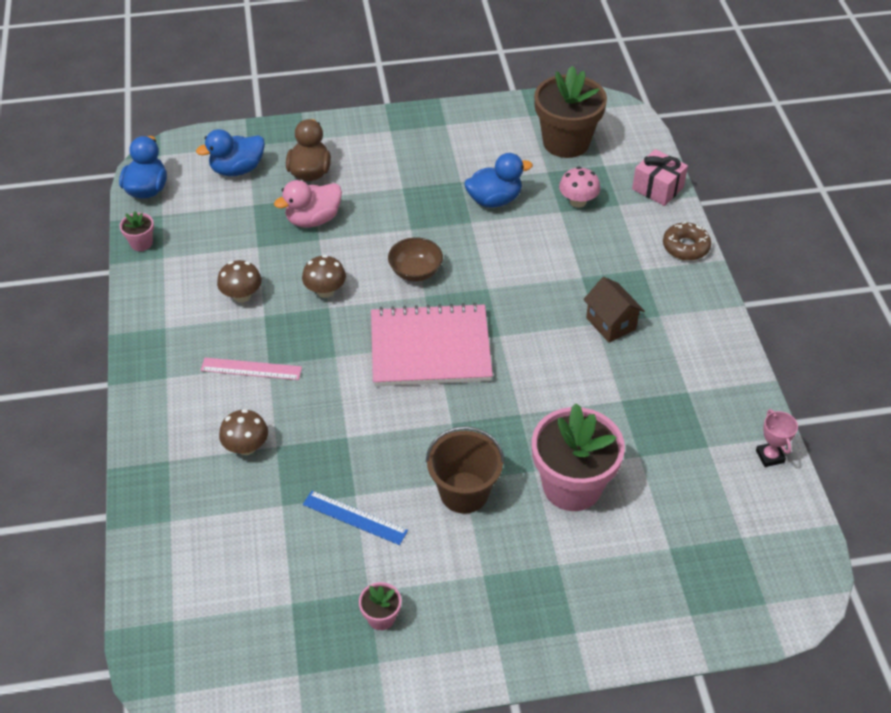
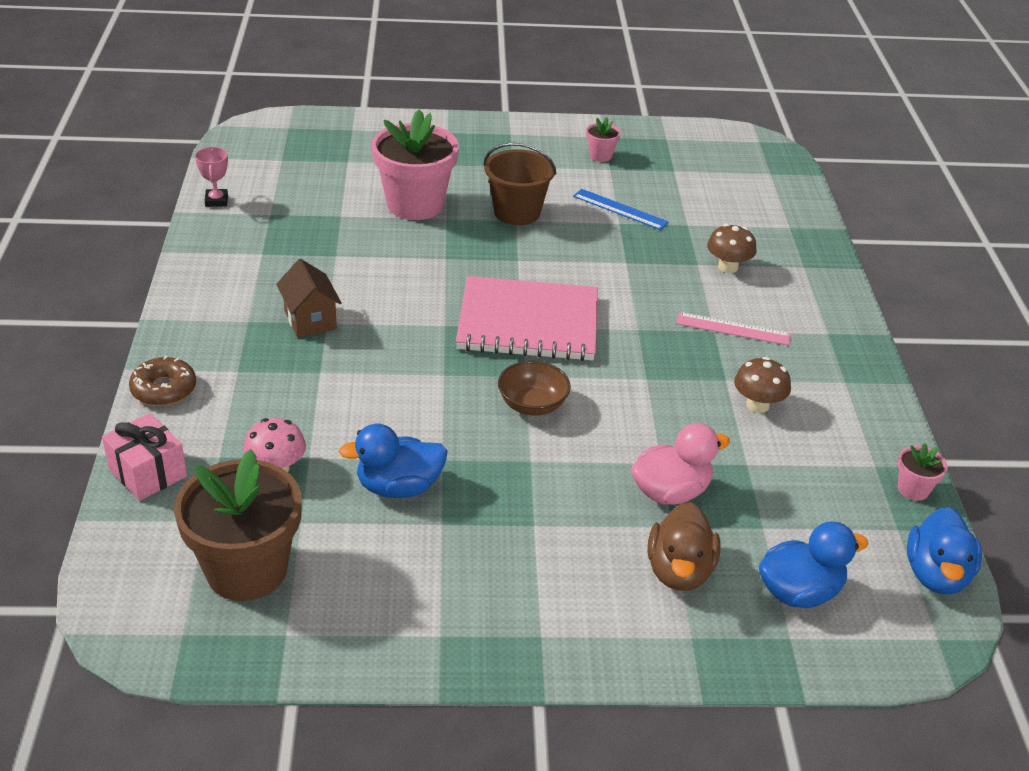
camera: 175 degrees left, 10 degrees down
(325, 291) = (651, 397): brown mushroom -> none

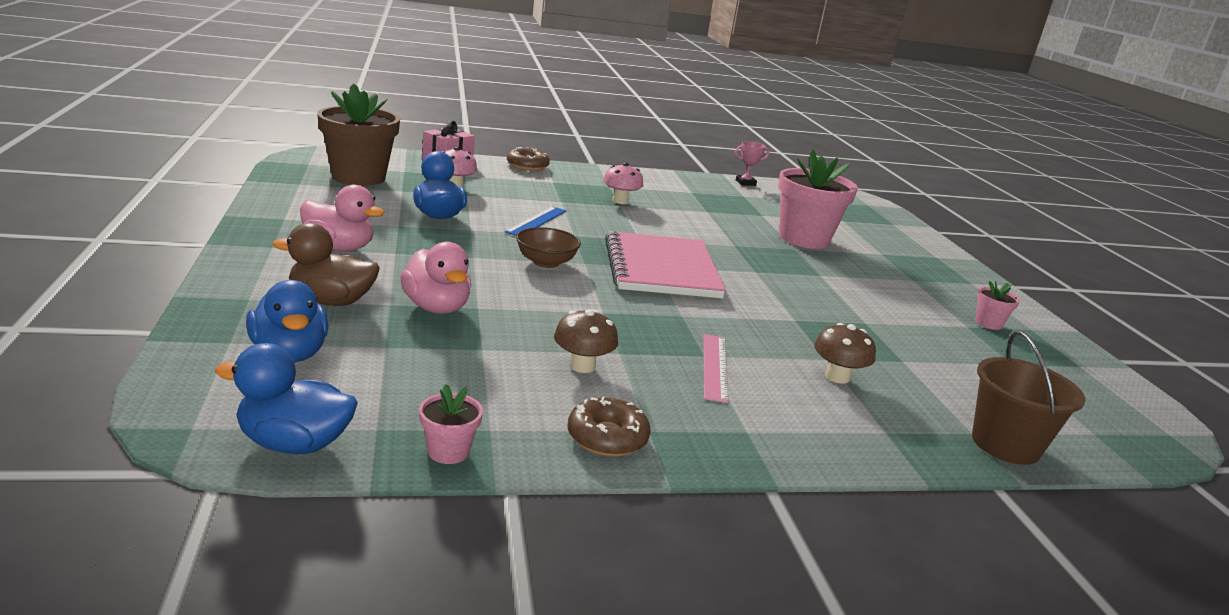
camera: 80 degrees right, 15 degrees down
(310, 320) = (620, 201): brown house -> pink mushroom
(517, 212) = (833, 276): brown bucket -> brown bucket (1005, 445)
(531, 574) = (339, 248): none -> pink duck
(620, 209) = (892, 325): blue ruler -> blue ruler (537, 221)
(863, 405) = (607, 437): none -> brown donut

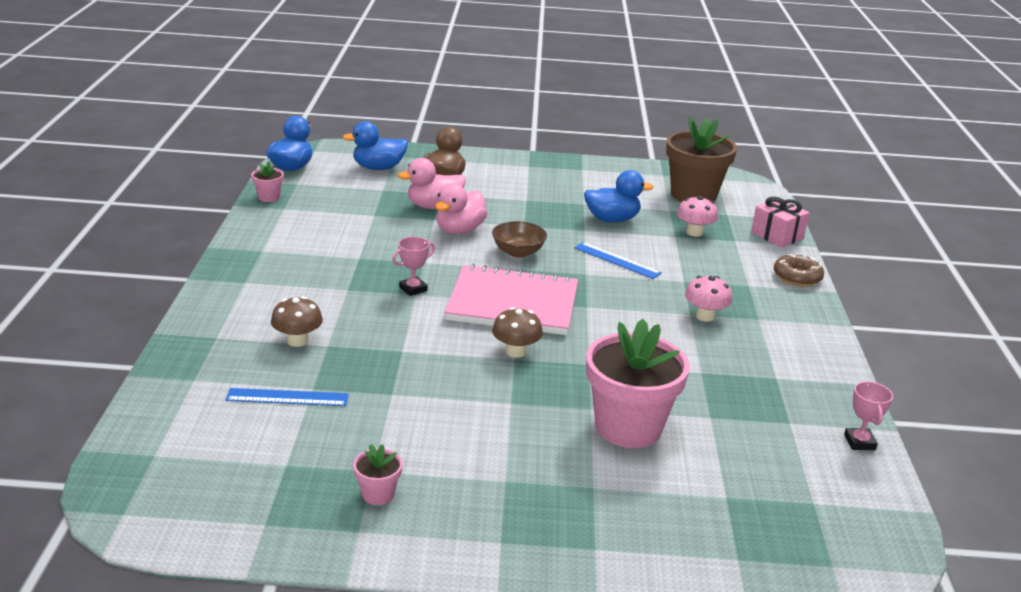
camera: 105 degrees right, 5 degrees up
(339, 248) = (531, 183): pink duck -> pink duck (459, 230)
(582, 366) = (344, 242): brown mushroom -> brown mushroom (516, 351)
(607, 437) = (261, 237): brown donut -> none
(672, 317) = (413, 289): none -> pink trophy
(714, 367) = (329, 289): pink ruler -> none
(931, 372) = (287, 397): none -> blue ruler
(1005, 445) = (170, 390): brown bucket -> none

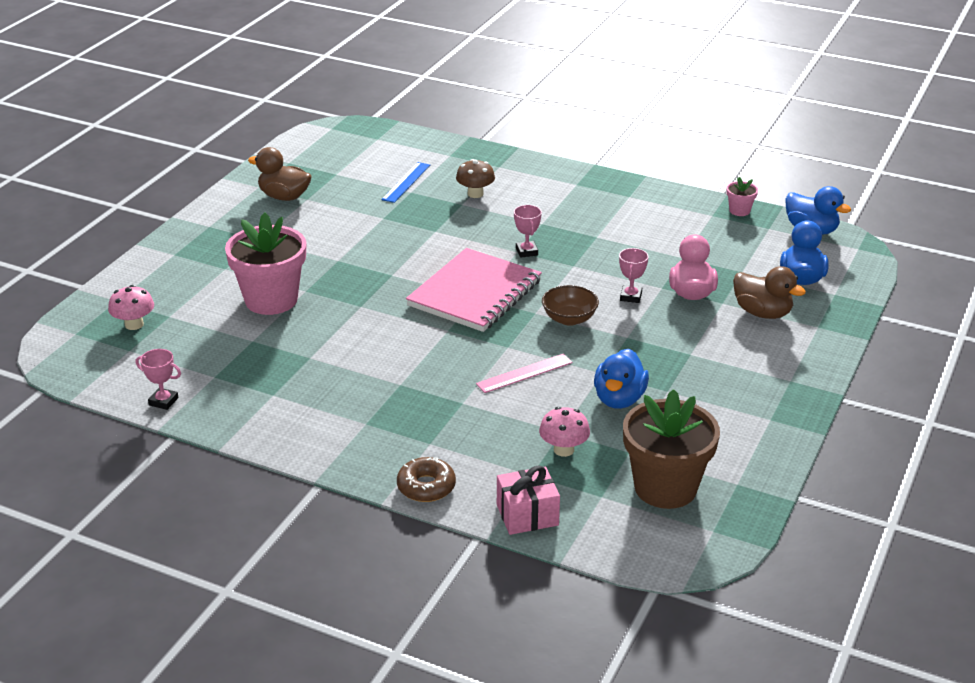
camera: 115 degrees right, 5 degrees up
(378, 494) = (284, 197): pink flower pot -> brown duck
(459, 230) = (631, 296): pink duck -> pink trophy
(516, 351) = (401, 277): brown mushroom -> none
(617, 260) = (524, 373): blue ruler -> pink ruler
(705, 316) = (390, 391): pink mushroom -> pink mushroom (134, 324)

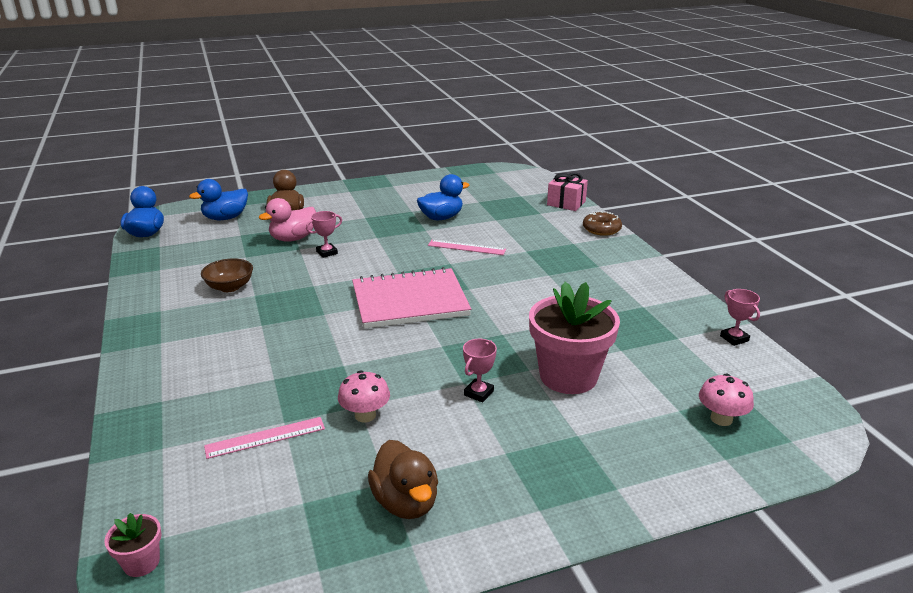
camera: 135 degrees left, 5 degrees down
(406, 182) = (265, 437): blue ruler -> pink ruler
(475, 194) = (243, 382): brown mushroom -> none
(526, 251) = (319, 310): pink trophy -> pink trophy (478, 393)
(563, 449) = (507, 214): pink mushroom -> pink mushroom (365, 415)
(569, 319) = (386, 259): brown bowl -> brown bowl (230, 287)
(665, 487) = (487, 187): brown flower pot -> none
(739, 211) = (139, 263): pink flower pot -> pink flower pot (141, 563)

